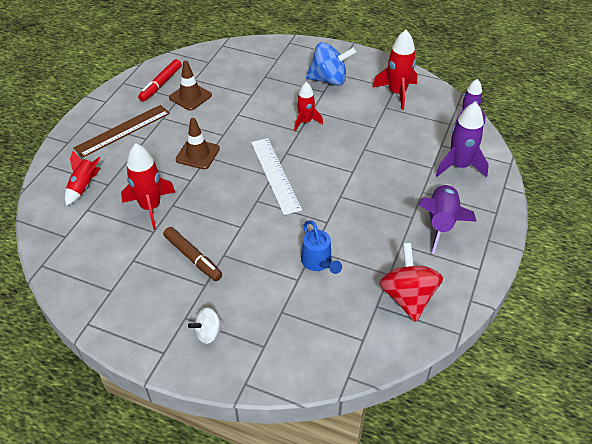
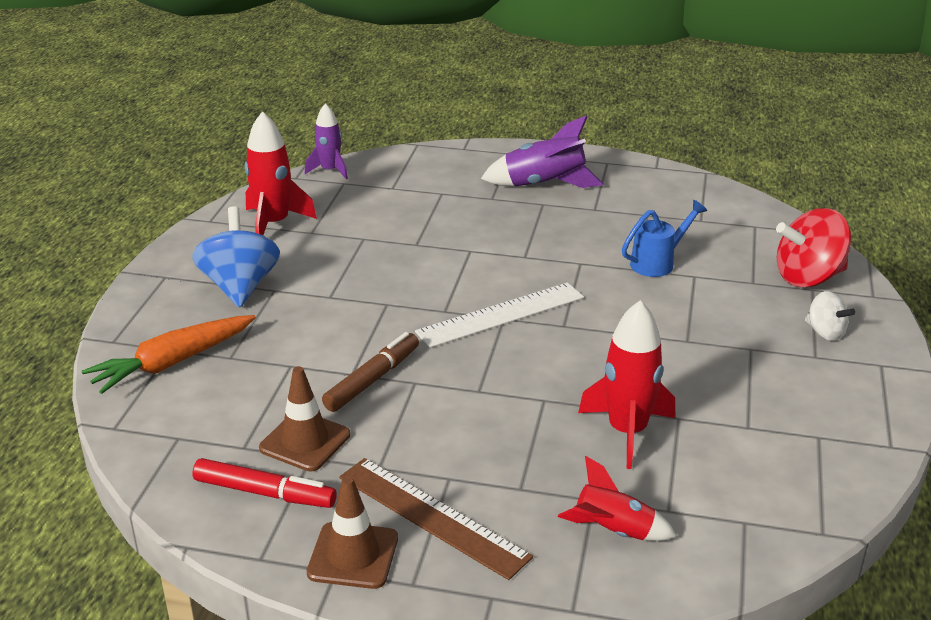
camera: 100 degrees left, 15 degrees down
(193, 257) = (708, 367): brown marker -> brown marker (372, 379)
(197, 154) = (476, 402): brown traffic cone -> brown traffic cone (353, 555)
(265, 59) = (173, 363): none -> orange carrot
(305, 122) = (361, 299): red rocket -> none
(408, 297) = (675, 202): red spinning top -> red spinning top (808, 277)
(459, 166) = (433, 175): purple rocket -> none

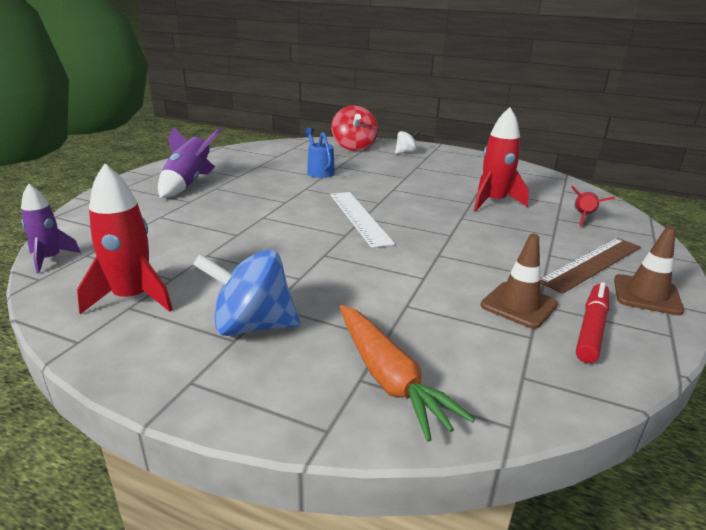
camera: 80 degrees left, 5 degrees down
(372, 379) = (433, 270): brown marker -> none

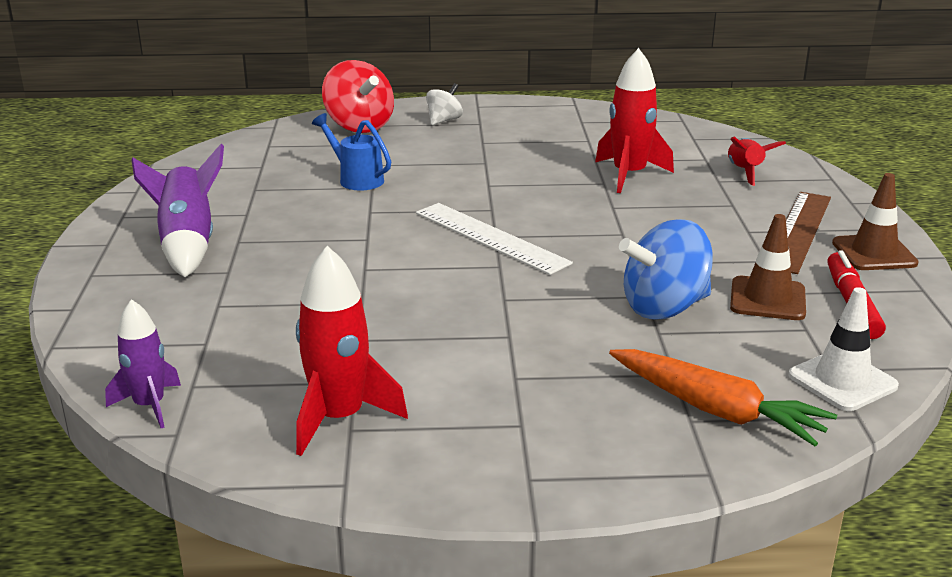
camera: 25 degrees left, 0 degrees up
(252, 326) = (522, 404): blue spinning top -> blue spinning top (664, 307)
(525, 390) = (842, 381): none -> white traffic cone

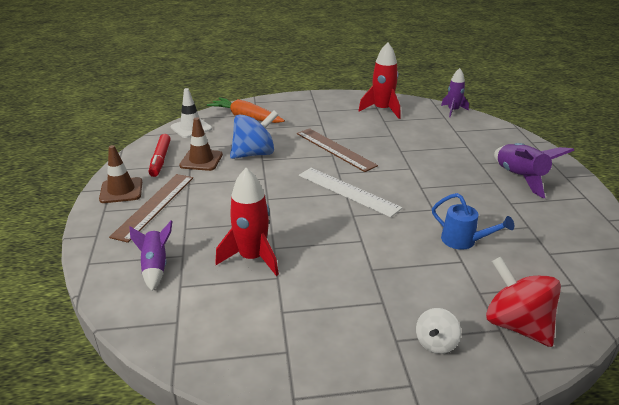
camera: 175 degrees right, 5 degrees up
(496, 310) = (335, 149): none -> brown ruler
(745, 172) = (155, 267): red rocket -> purple rocket

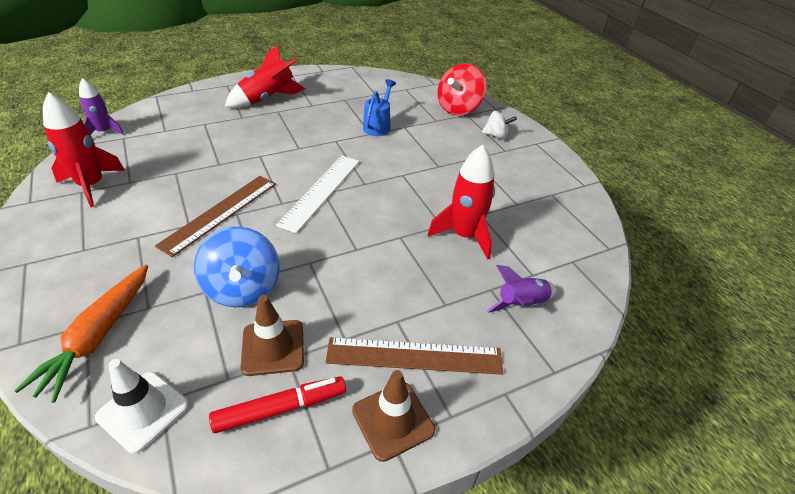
camera: 110 degrees left, 10 degrees up
(254, 154) = (243, 289): blue spinning top -> blue spinning top turned 150 degrees counterclockwise
(520, 178) = (267, 99): purple rocket -> red rocket

